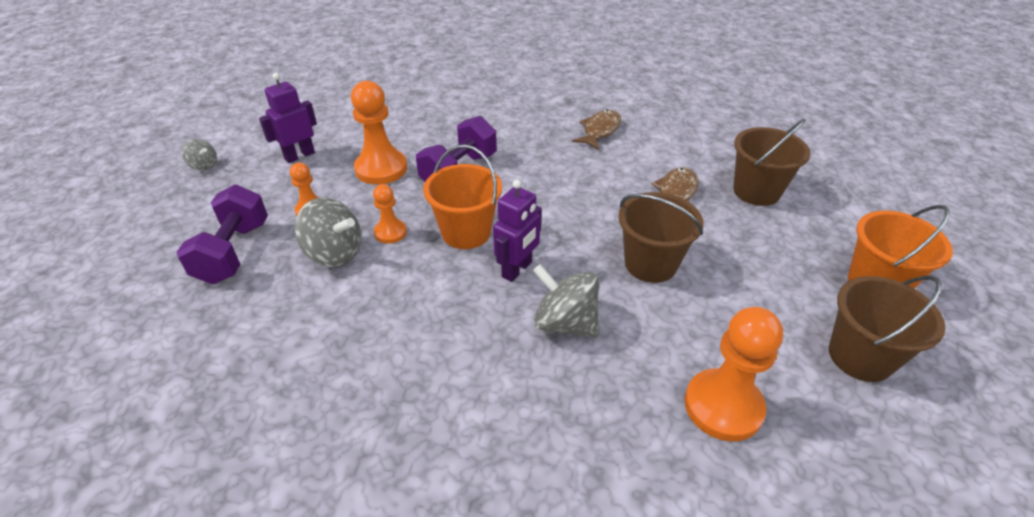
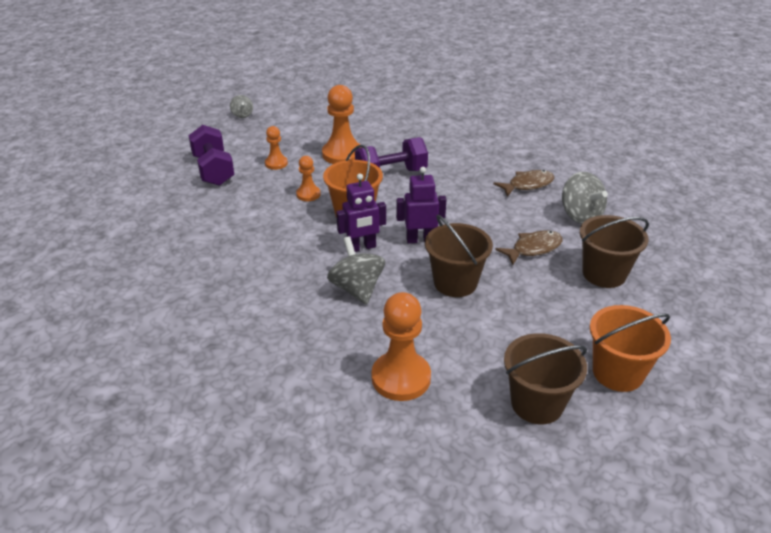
camera: 35 degrees right, 5 degrees down
(233, 252) = (213, 170): purple dumbbell -> purple dumbbell turned 60 degrees counterclockwise
(299, 156) = (301, 128): purple robot -> purple robot (420, 239)
(334, 253) = (265, 193): grey spinning top -> grey spinning top (580, 215)

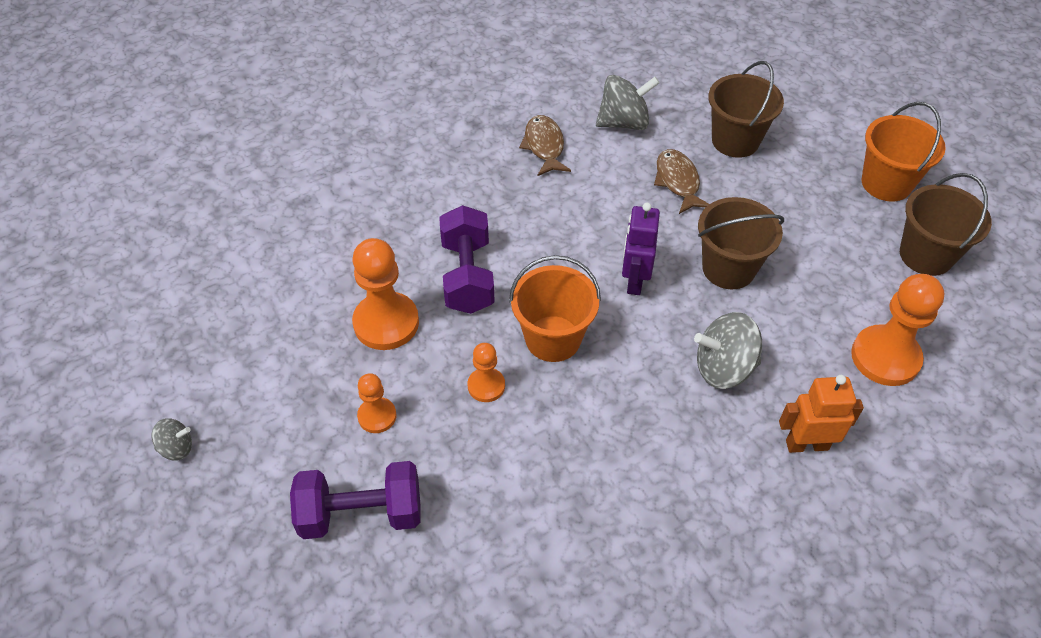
camera: 75 degrees left, 15 degrees up
(300, 336) = (806, 444): none -> orange robot
(361, 247) = (636, 346): purple robot -> none

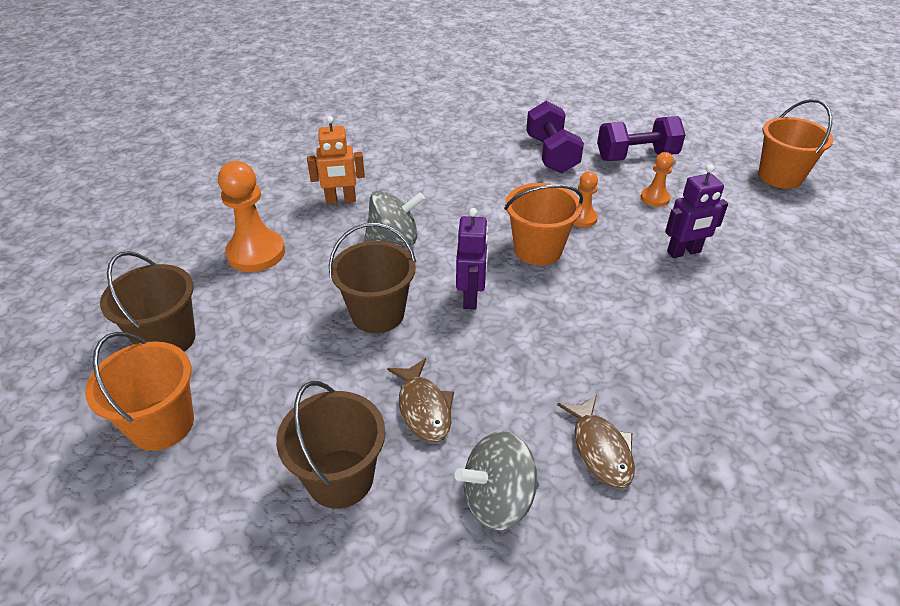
camera: 175 degrees right, 10 degrees down
(177, 448) = (780, 176): grey spinning top -> orange bucket
(386, 323) = (684, 252): orange pawn -> purple robot
(467, 276) = (631, 292): purple dumbbell -> purple dumbbell (551, 154)

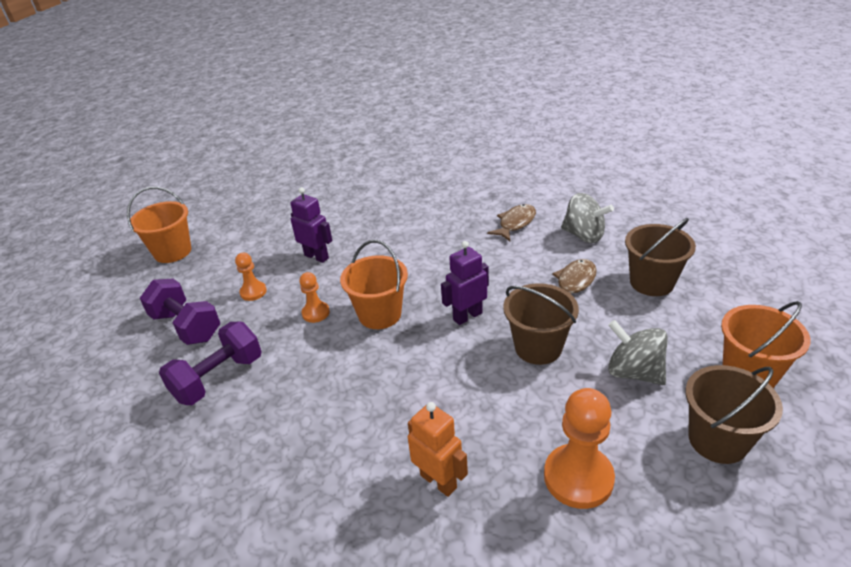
camera: 125 degrees left, 5 degrees down
(394, 239) = (451, 397): grey spinning top -> grey spinning top (634, 372)

